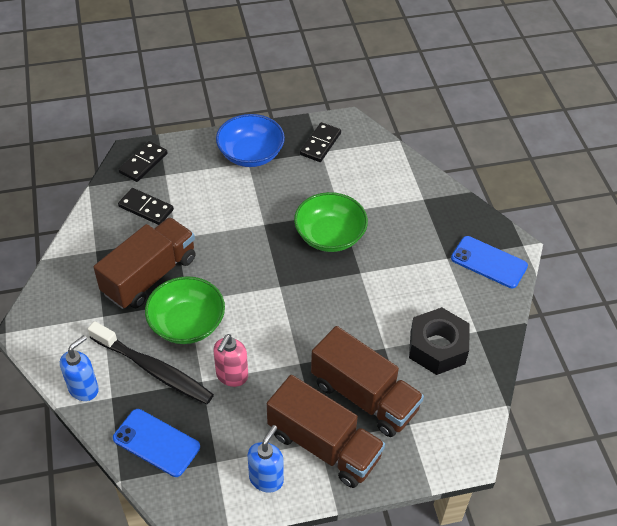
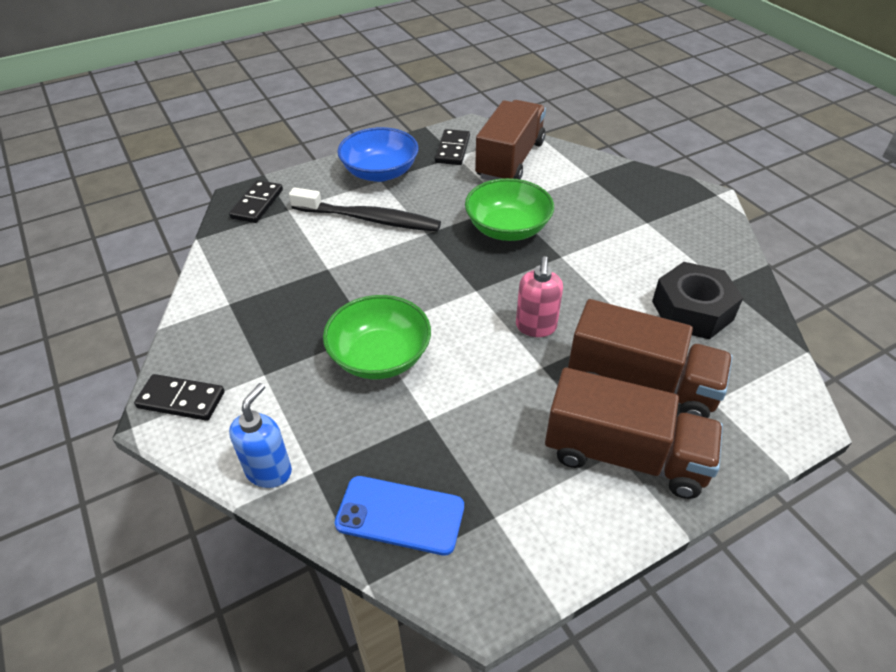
camera: 15 degrees left, 5 degrees down
(146, 208) = (277, 246): black domino -> black domino (181, 400)
(150, 276) = (310, 315): brown truck -> brown truck (510, 160)
(154, 369) = (358, 421): black toothbrush -> black toothbrush (369, 219)
(232, 376) = (465, 403): pink soap dispenser -> pink soap dispenser (536, 327)
(266, 479) = (573, 520): blue soap dispenser -> none
(488, 262) = (693, 217): blue phone -> none

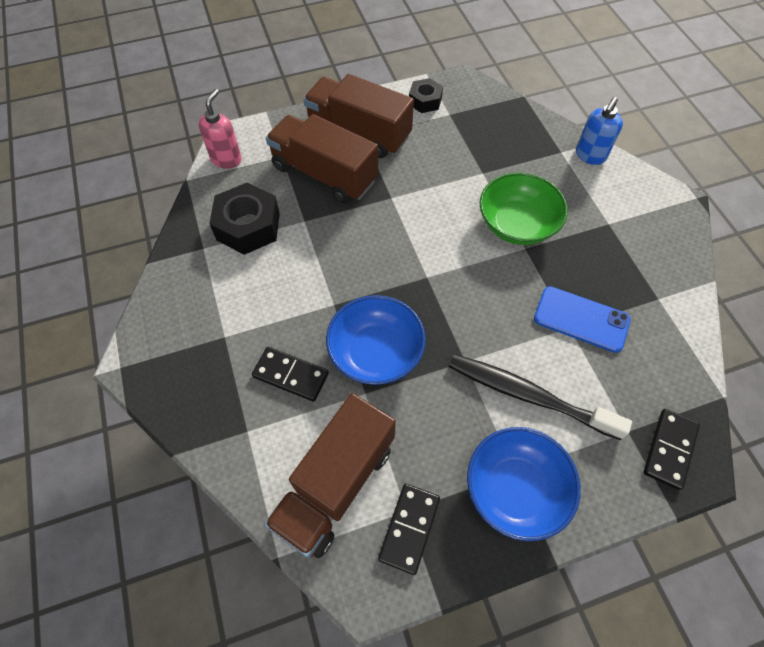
camera: 170 degrees left, 15 degrees up
(181, 400) = (668, 212): black domino -> black domino (291, 375)
(400, 515) = (505, 122): blue phone -> blue phone (581, 319)
(507, 228) = (376, 352): green bowl -> blue bowl
(536, 327) = (385, 231): pink soap dispenser -> pink soap dispenser (226, 159)
(542, 539) = (425, 101): none -> black nut

